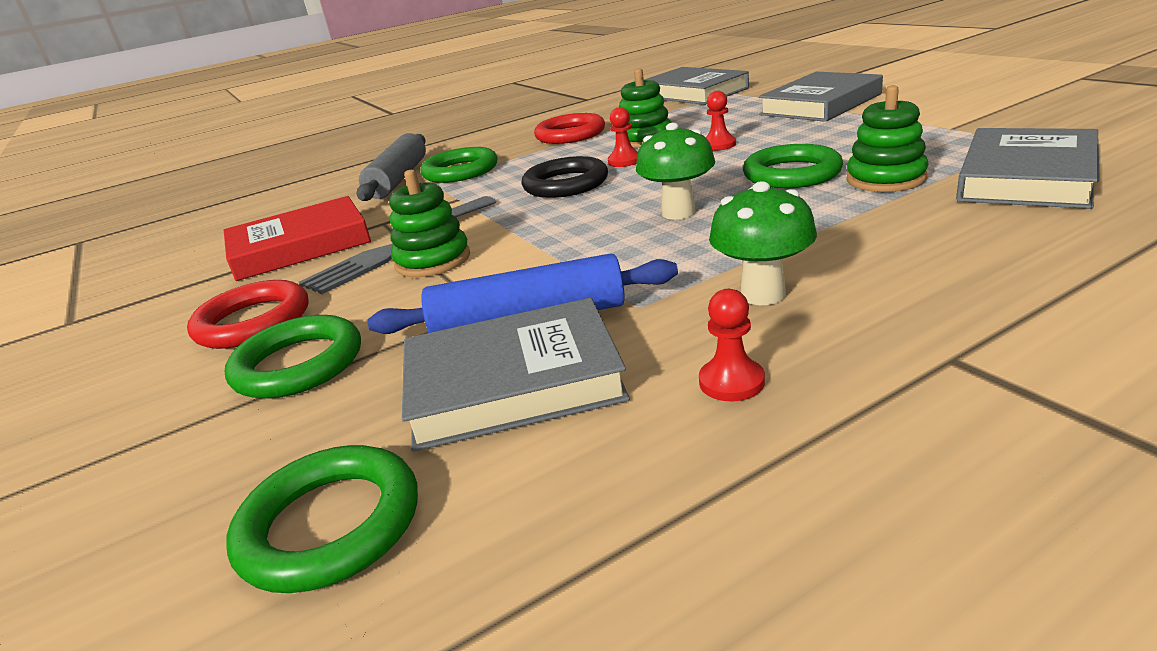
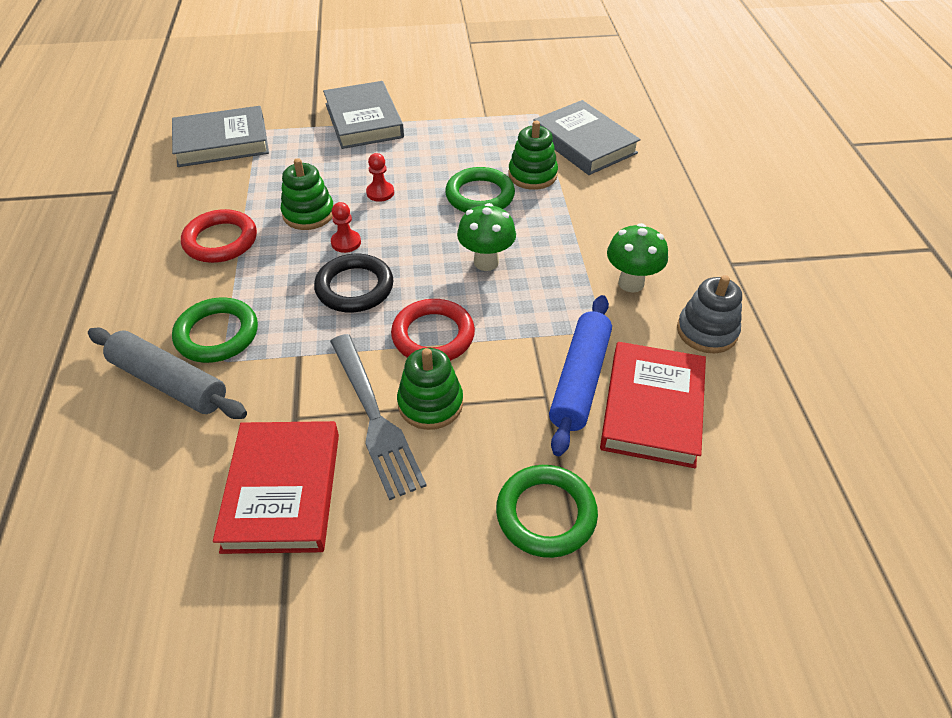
camera: 70 degrees left, 20 degrees up
(253, 322) = (439, 540): red ring -> red ring (433, 335)
(330, 525) = (742, 515): green ring -> none
(513, 383) = (652, 408): grey book -> red book
(731, 382) = (707, 331): red pawn -> grey stacking toy

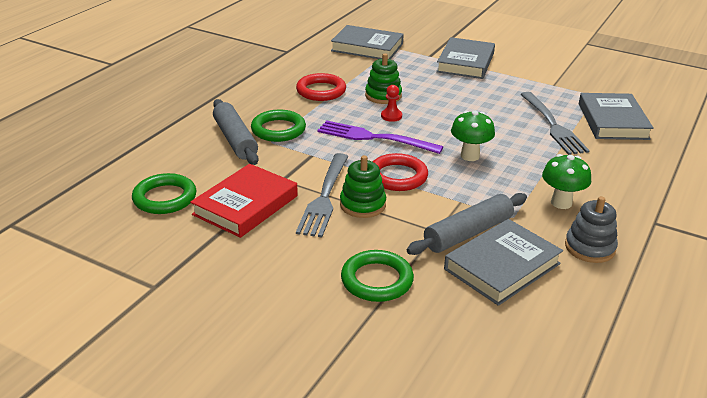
camera: 35 degrees right, 15 degrees down
(354, 287) = (374, 138): black ring -> purple fork
(380, 192) = (438, 100): red pawn -> none
(480, 196) = (502, 123): green ring -> green ring (165, 198)
(532, 175) = (553, 125): green stacking toy -> grey fork
(579, 380) = (468, 233): blue rolling pin -> grey rolling pin
(652, 408) = (502, 266): red book -> grey book

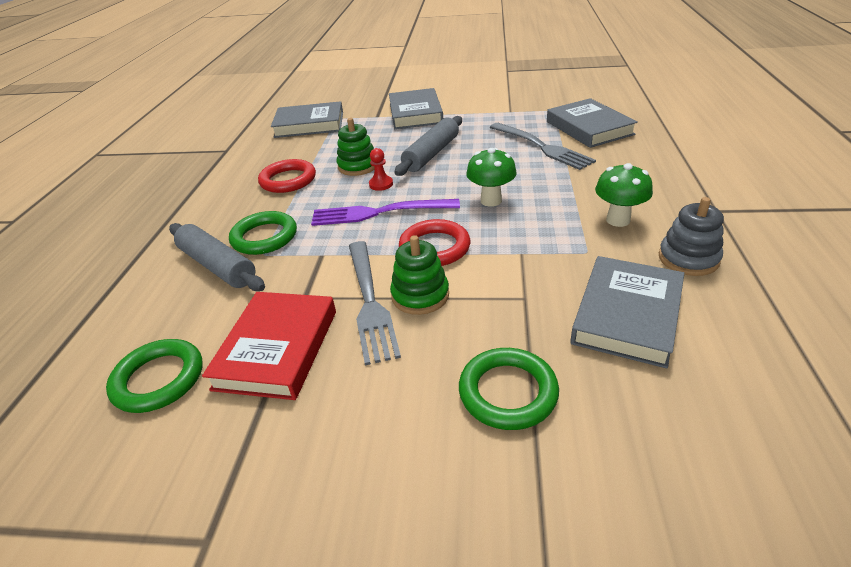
camera: 20 degrees left, 5 degrees up
(468, 233) = (559, 287): grey rolling pin -> grey rolling pin (431, 154)

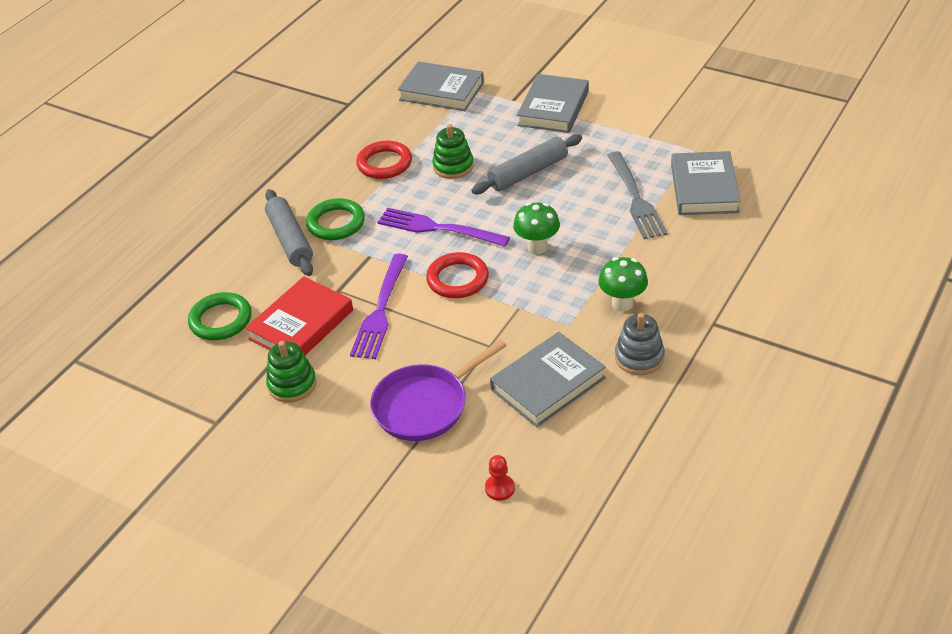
camera: 25 degrees right, 5 degrees up
(370, 301) = (381, 310): grey fork -> purple fork
(381, 184) = (459, 196): red pawn -> red pawn (499, 488)
(420, 295) = (418, 317): green stacking toy -> green stacking toy (292, 384)
(508, 392) = (425, 405): green ring -> purple pan

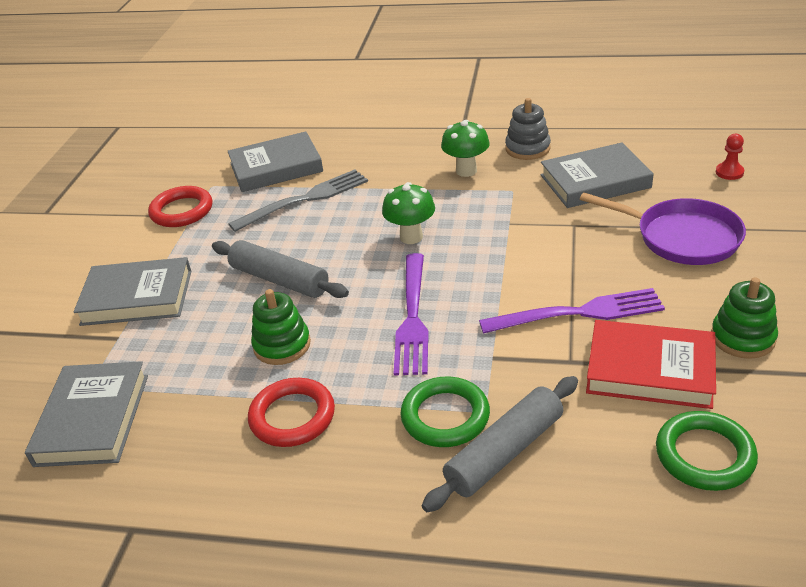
camera: 110 degrees left, 5 degrees down
(457, 279) = (492, 274): red ring -> red ring (182, 211)
(548, 384) = (595, 181): grey book -> grey book turned 45 degrees counterclockwise

